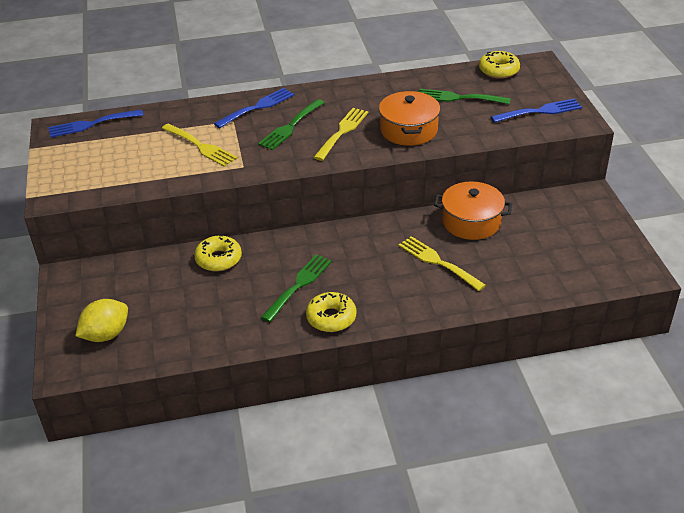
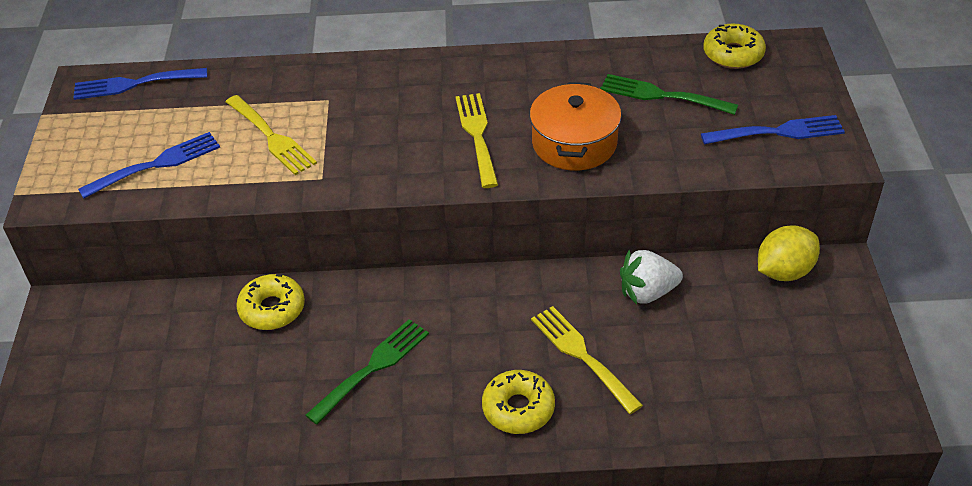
camera: 10 degrees right, 5 degrees up
(106, 334) = (88, 412): yellow lemon -> yellow lemon (784, 271)
(257, 107) = (368, 80): blue fork -> blue fork (157, 164)
(290, 127) = (405, 118): green fork -> none
(331, 318) = (405, 429): yellow donut -> yellow donut (518, 408)
(342, 132) = (477, 135): yellow fork -> yellow fork turned 45 degrees counterclockwise
(471, 222) = (647, 292): orange pot -> white strawberry

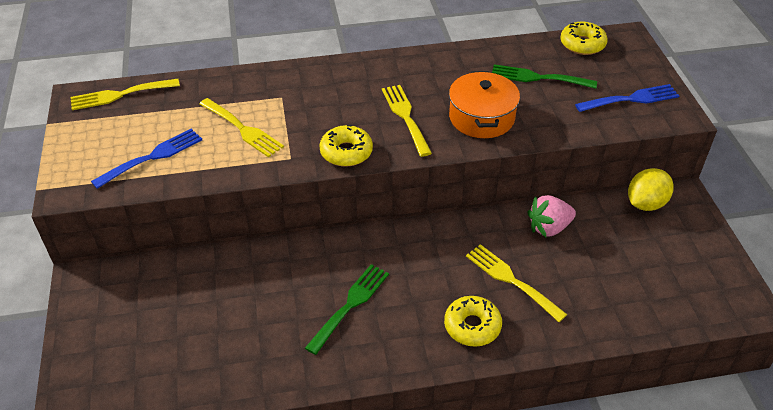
camera: 10 degrees left, 0 degrees up
(134, 84) = (120, 95): blue fork -> yellow fork
(272, 309) = (259, 265): yellow donut -> yellow donut (346, 152)
(647, 292) = (549, 228): white strawberry -> pink strawberry

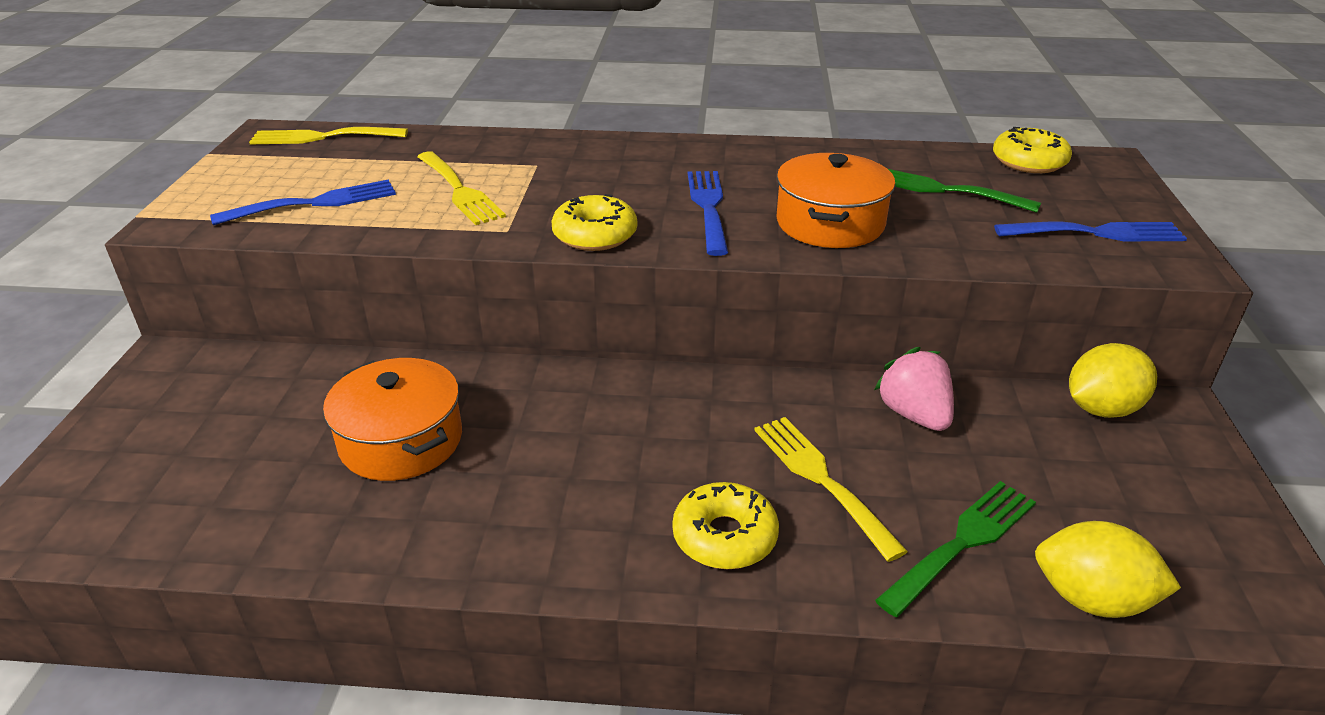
camera: 15 degrees right, 10 degrees down
(267, 305) = (401, 441): none -> orange pot
(350, 305) = (531, 464): green fork -> green fork (962, 542)
(405, 117) = (708, 207): yellow fork -> blue fork
(549, 228) = (914, 415): pink strawberry -> pink strawberry turned 75 degrees clockwise
(659, 320) = (1091, 599): none -> yellow lemon

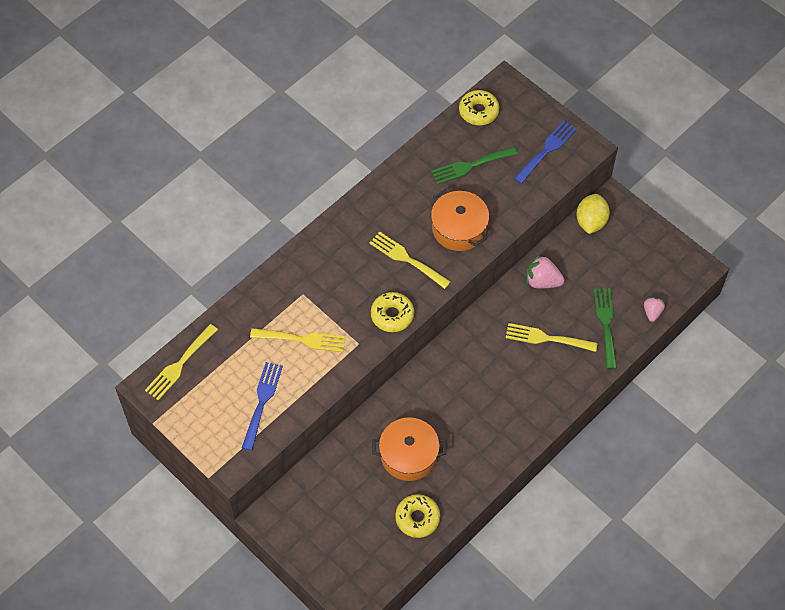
camera: 50 degrees left, 25 degrees up
(708, 207) = (406, 259): blue fork -> yellow fork
(724, 537) = (546, 387): yellow donut -> yellow donut (417, 518)
(1091, 599) = (652, 312): yellow lemon -> pink strawberry

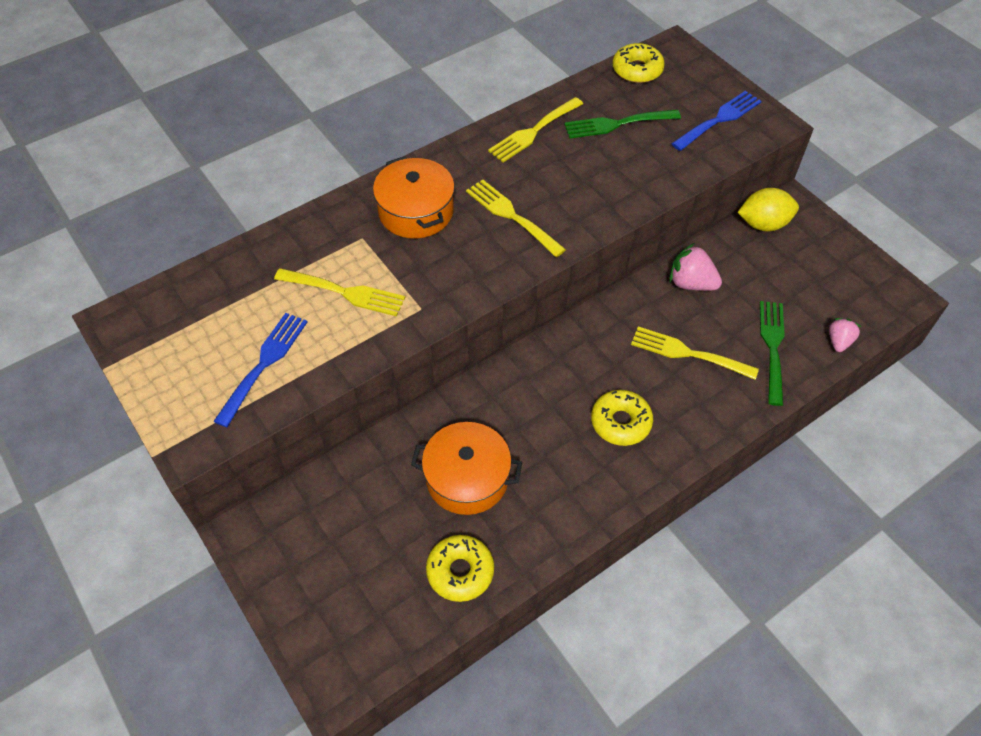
camera: 10 degrees right, 5 degrees down
(179, 365) = (168, 300): yellow fork -> yellow fork (533, 132)
(392, 315) = (476, 280): yellow donut -> yellow donut (620, 422)
(459, 228) = (589, 190): orange pot -> orange pot (416, 211)
(591, 222) = (763, 224): yellow lemon -> yellow lemon turned 60 degrees clockwise

